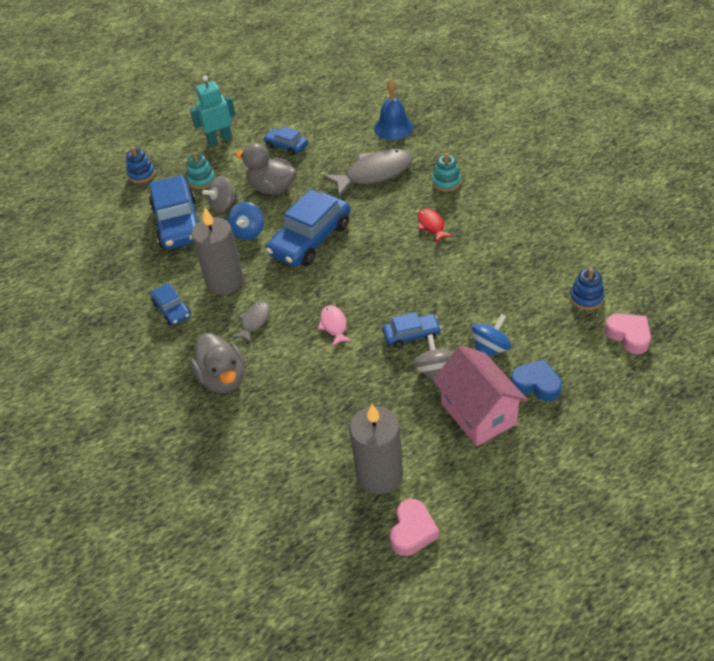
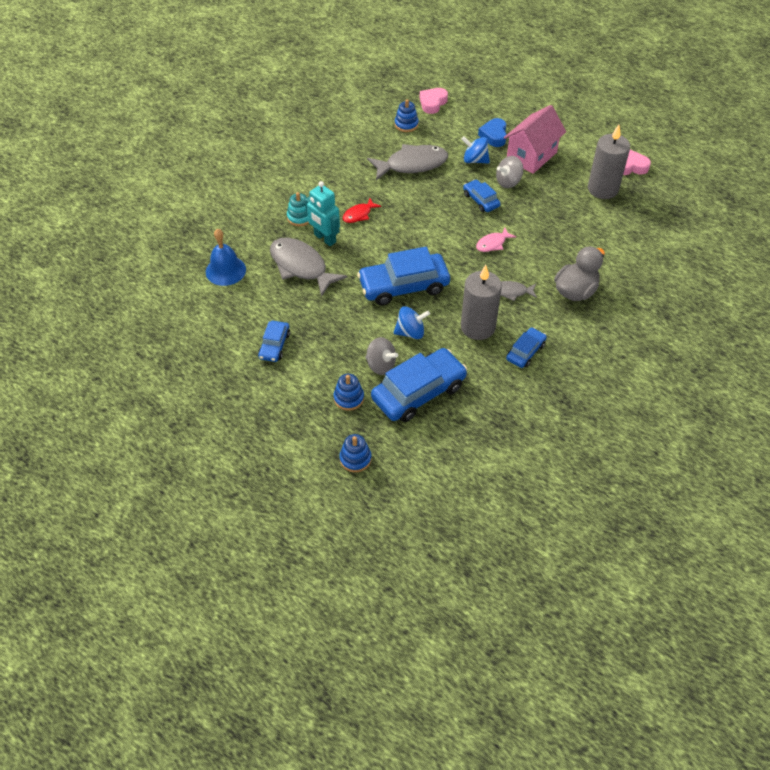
camera: 115 degrees left, 5 degrees up
(202, 180) = (348, 398): turquoise stacking toy -> blue stacking toy
(219, 140) = (277, 408): turquoise robot -> turquoise robot (324, 238)
(272, 188) = (344, 335): grey duck -> none
(310, 239) = (403, 286): blue car -> blue car turned 150 degrees clockwise
(502, 286) = (412, 164): none -> grey fish

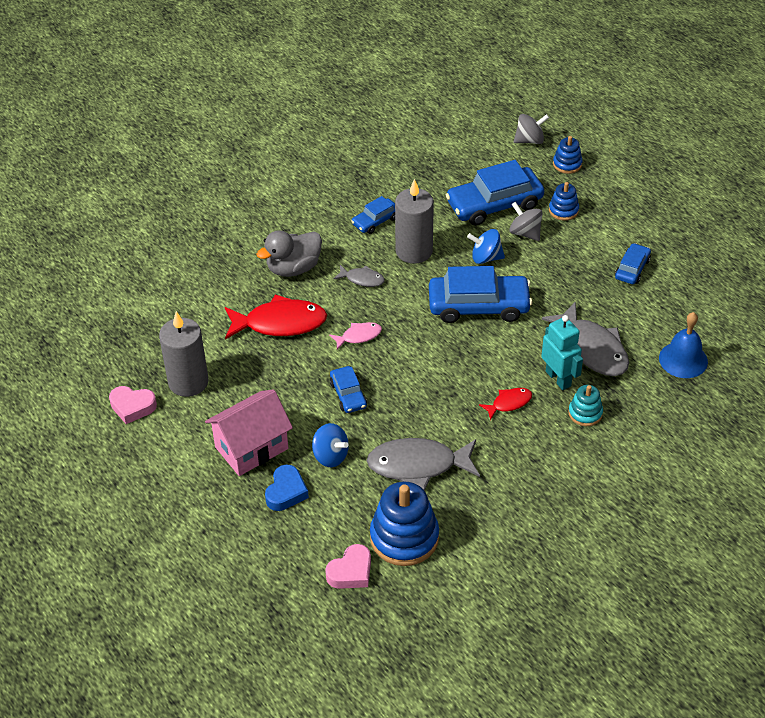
camera: 165 degrees left, 5 degrees down
(406, 124) = (404, 537): blue stacking toy -> blue stacking toy, size x1.89
(508, 182) = (301, 414): grey spinning top -> grey spinning top (529, 140)
(560, 243) = (280, 323): none -> red fish

